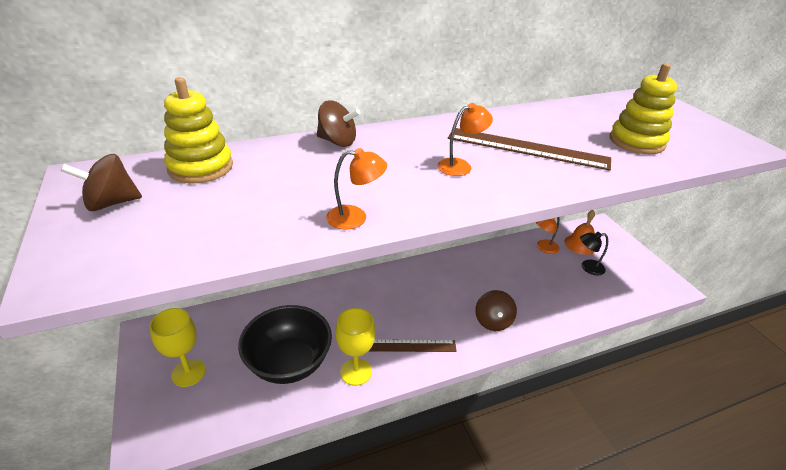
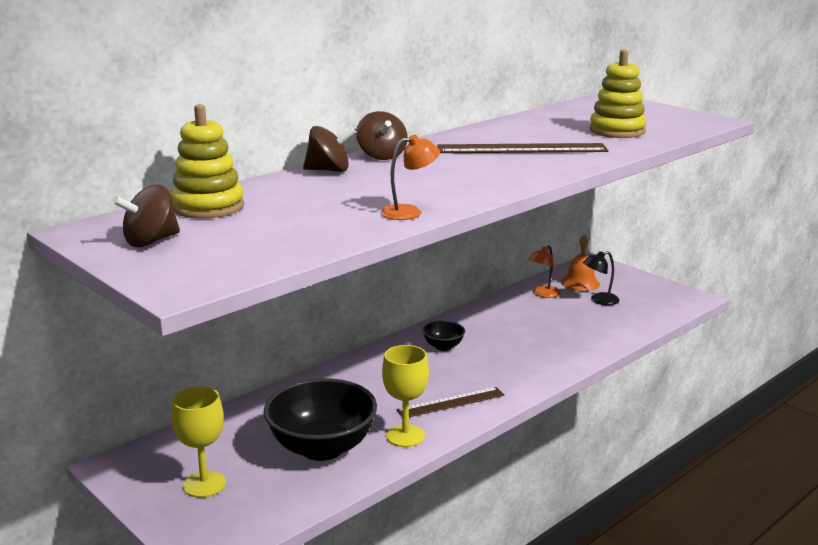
camera: 20 degrees left, 15 degrees down
(437, 282) = (443, 346): none -> black bowl
(460, 166) = (471, 168): orange lamp -> none
(493, 321) = (527, 364): brown spinning top -> brown spinning top (382, 156)

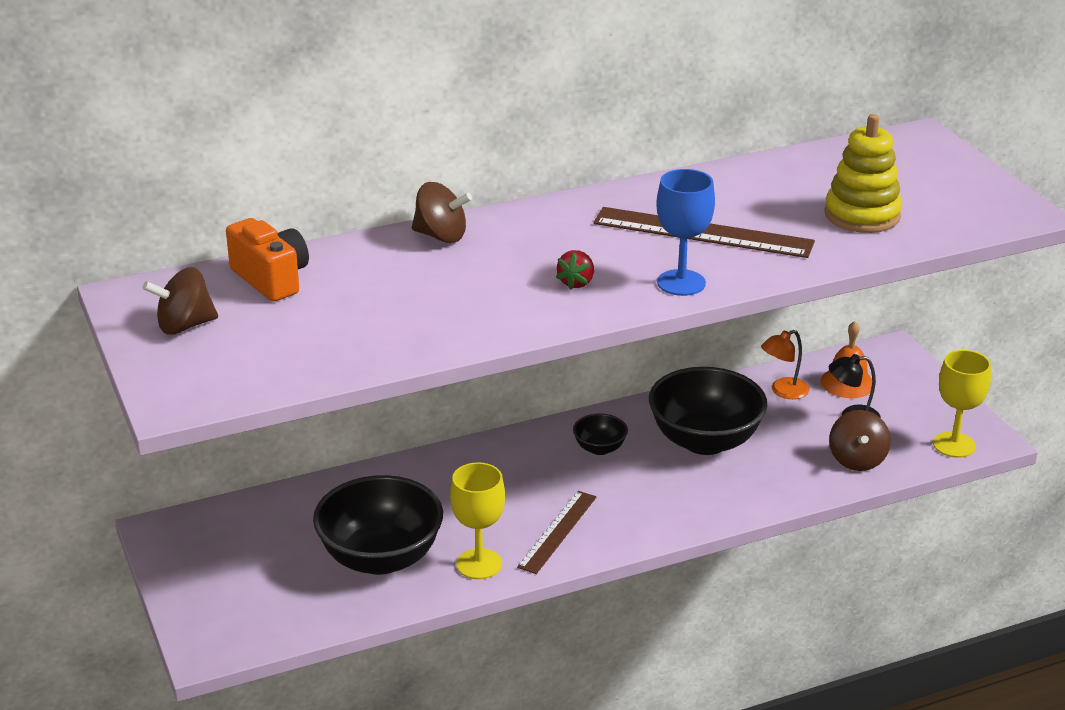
camera: 20 degrees right, 10 degrees up
(204, 484) = (239, 574): yellow goblet -> yellow goblet (954, 445)
(208, 207) = (271, 279): yellow stacking toy -> orange camera
(382, 156) = (521, 218): brown spinning top -> brown spinning top (857, 460)
(409, 212) = (477, 329): orange lamp -> none
(451, 403) = (557, 531): brown ruler -> brown ruler turned 60 degrees counterclockwise
(460, 180) = (576, 283): none -> red strawberry
(514, 329) = (705, 441): none -> black bowl
(536, 172) = (681, 283): none -> blue goblet

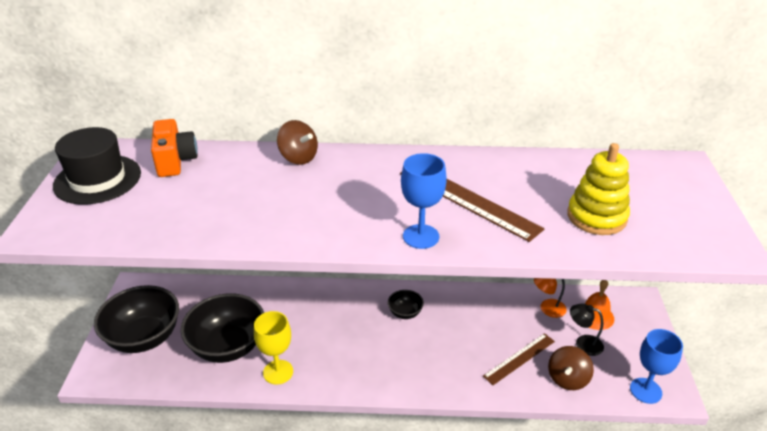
camera: 25 degrees right, 5 degrees up
(184, 326) = (97, 179): brown spinning top -> black hat
(557, 531) = (339, 365): brown ruler -> brown ruler (519, 358)
(576, 283) = (350, 216): red strawberry -> none
(705, 441) = (473, 329): black bowl -> black bowl (144, 338)
(954, 445) = (645, 390): yellow goblet -> blue goblet

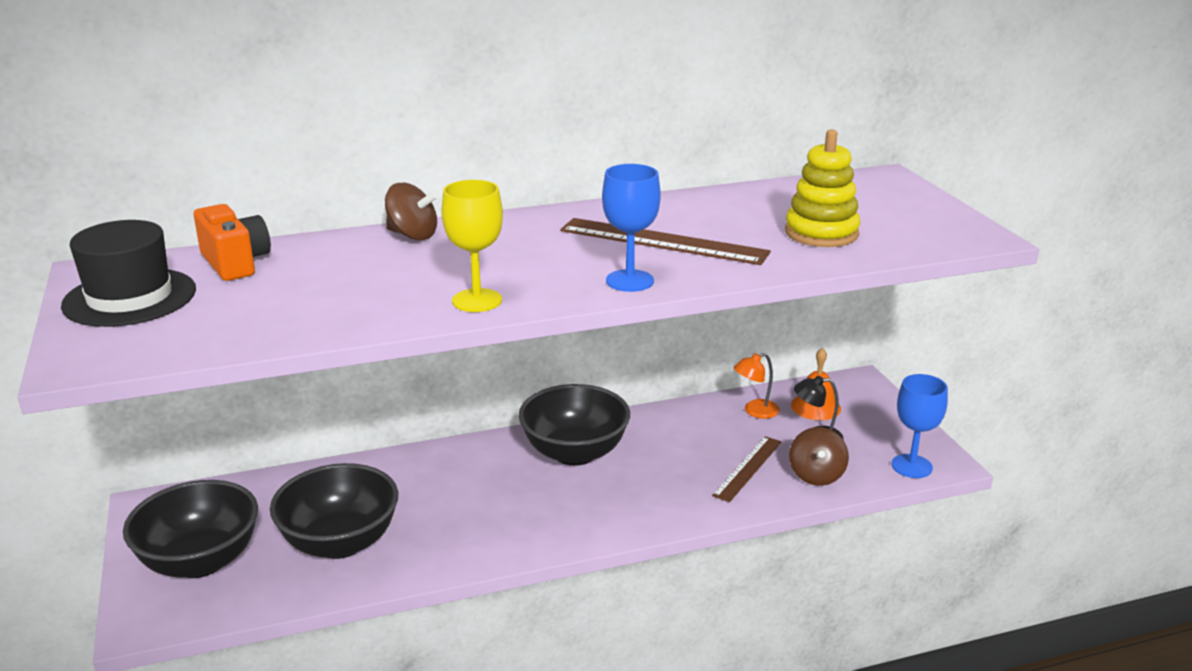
camera: 20 degrees left, 10 degrees down
(278, 372) = (432, 554): yellow goblet -> yellow goblet (477, 300)
(405, 313) = (575, 453): black bowl -> black bowl, size x2.15

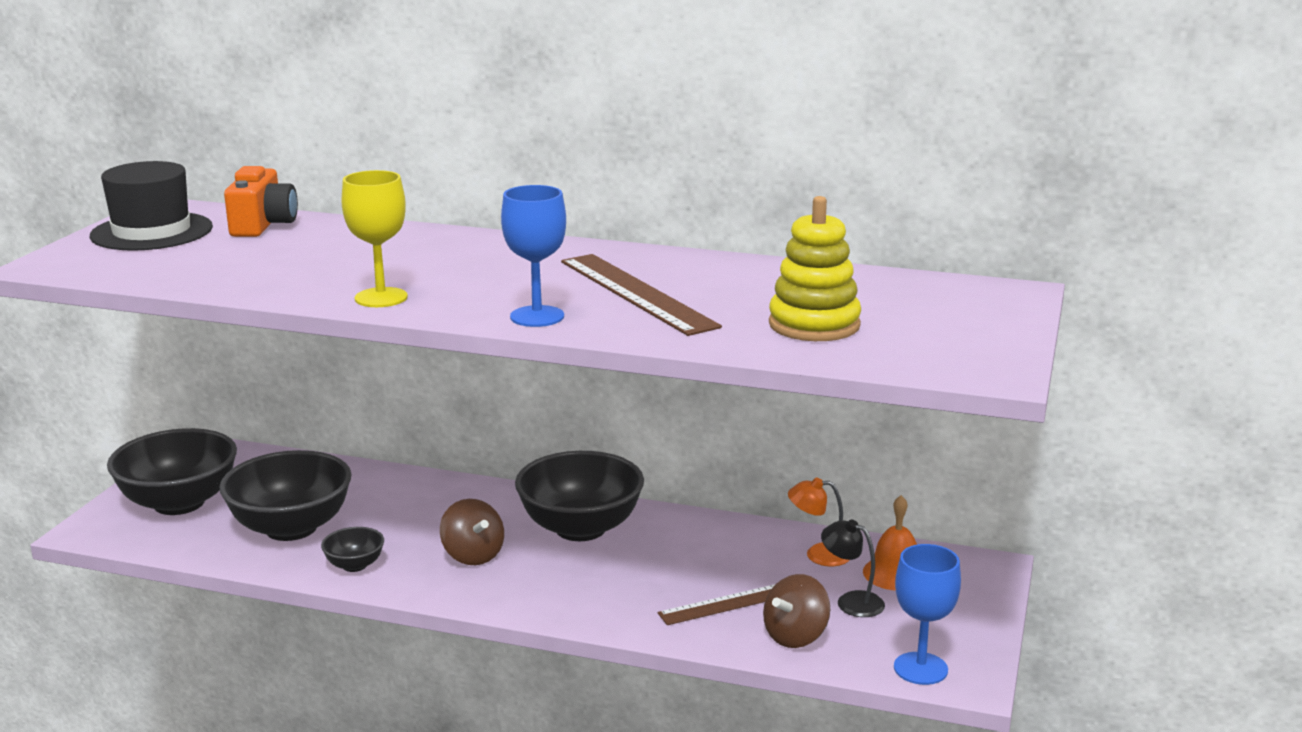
camera: 35 degrees right, 5 degrees down
(412, 235) = (431, 236): brown spinning top -> brown spinning top (473, 555)
(440, 552) = (355, 565): none -> black bowl

